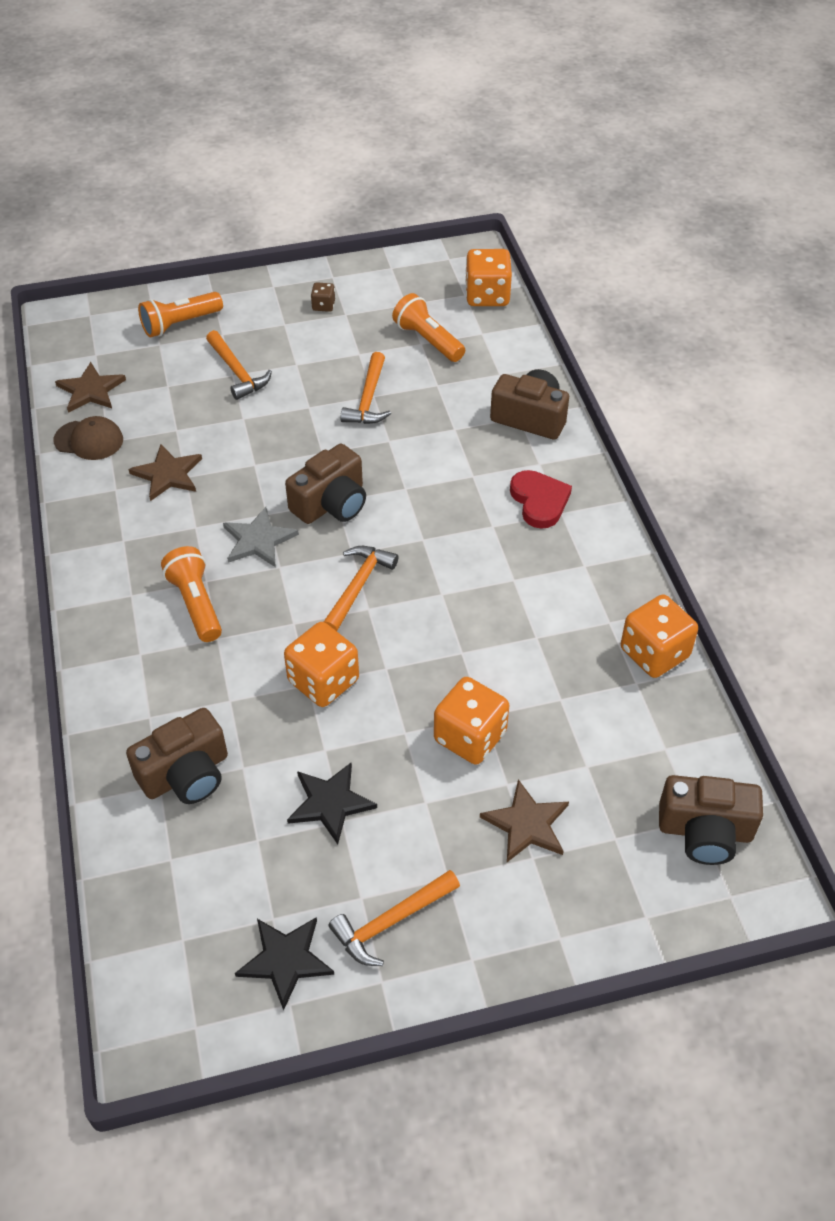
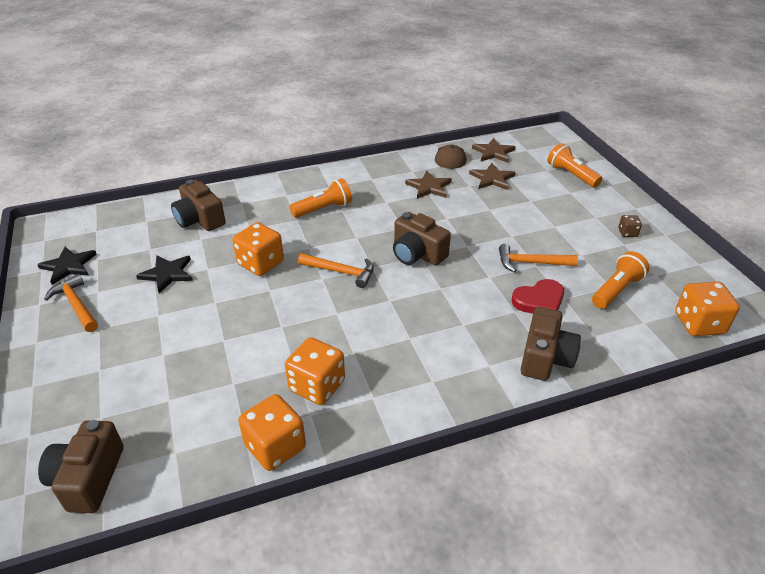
camera: 85 degrees right, 10 degrees down
(237, 372) = (534, 202): orange hammer -> none
(258, 540) = (378, 226): grey star -> none
(470, 736) = (206, 333): orange dice -> orange dice (317, 386)
(526, 824) = (127, 366): brown star -> brown star (492, 178)
(539, 501) = (443, 366): red heart -> red heart (539, 301)

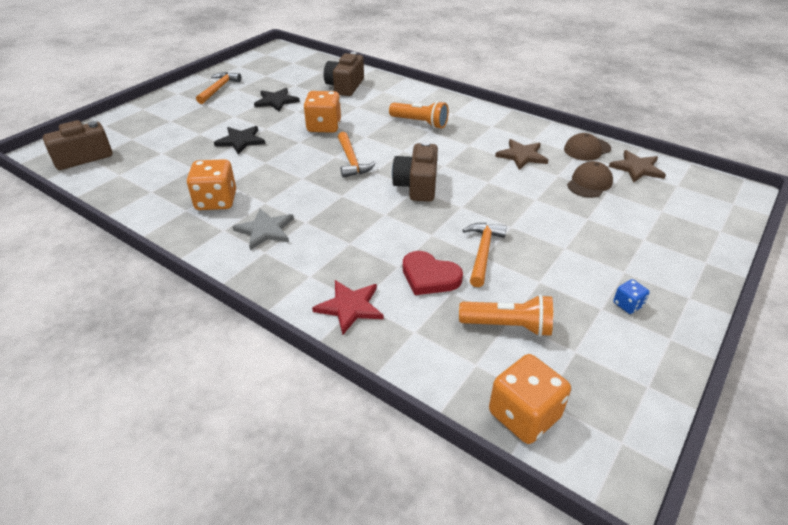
camera: 55 degrees right, 0 degrees up
(68, 266) = (250, 71): black star -> black star (241, 141)
(275, 446) = (146, 208): orange dice -> none
(400, 368) = (265, 230): none -> grey star
(492, 178) = (589, 183): brown star -> brown cap
(531, 263) = (483, 252): orange hammer -> orange hammer turned 45 degrees clockwise
(545, 357) = (350, 307): brown camera -> red star
(571, 175) = (679, 229): orange flashlight -> none
(627, 233) = (627, 305): brown dice -> blue dice

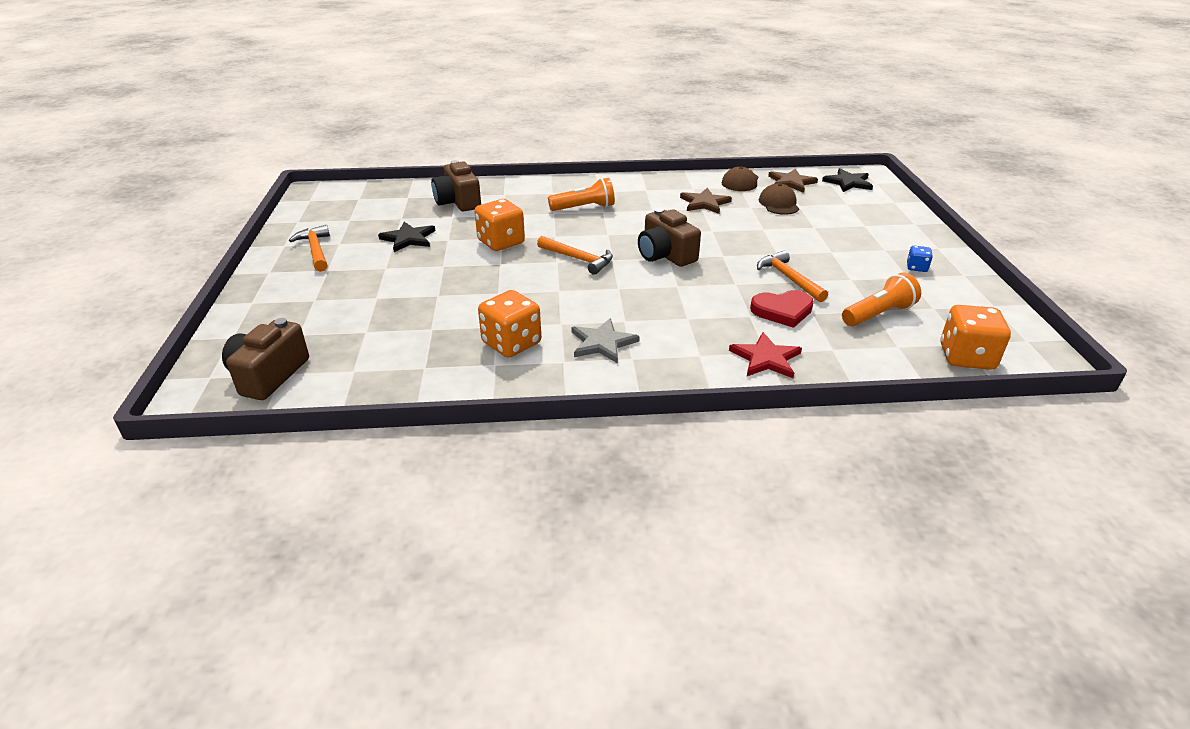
camera: 40 degrees left, 5 degrees down
(241, 141) = (437, 286): black star -> black star (848, 182)

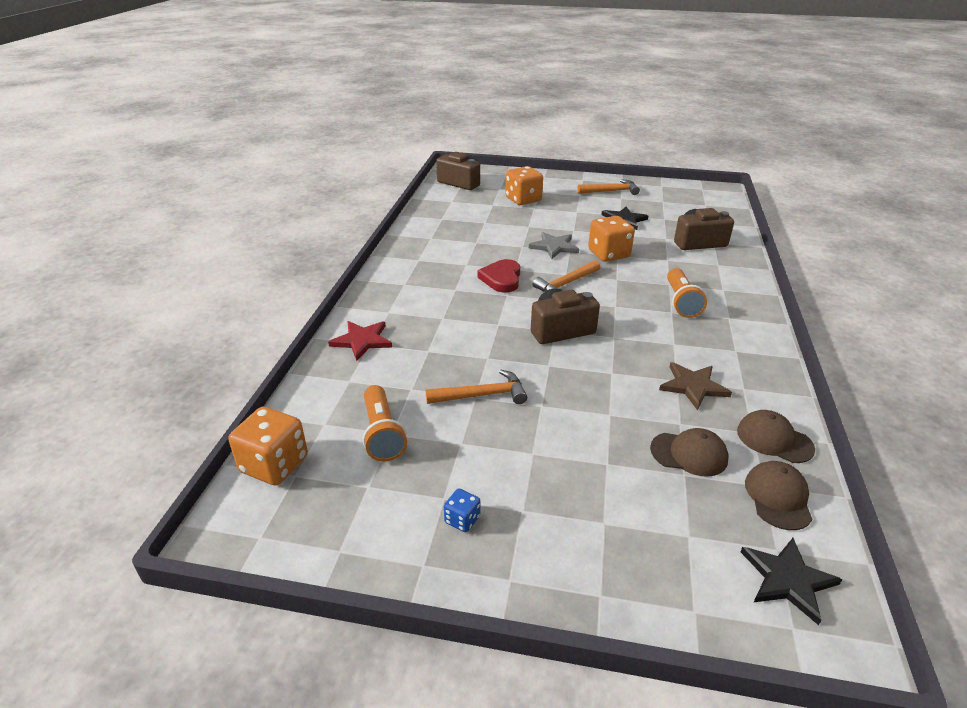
camera: 105 degrees right, 0 degrees up
(511, 343) = (451, 245): orange dice -> orange dice (523, 200)
(602, 343) = (430, 276): grey star -> grey star (554, 247)
(782, 311) = (424, 371): red heart -> red heart (501, 279)
(791, 182) = (778, 497): brown star -> brown cap

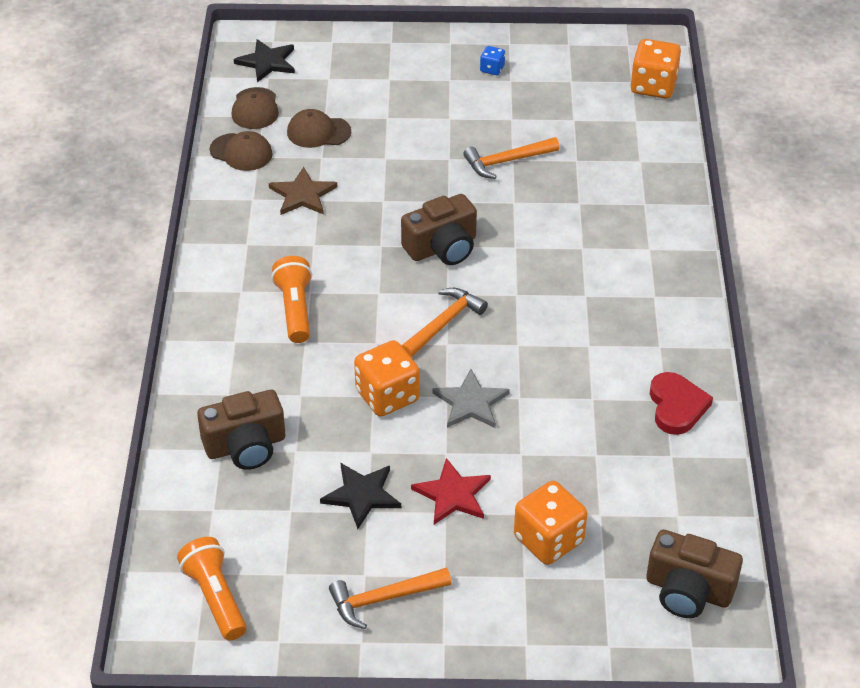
camera: 170 degrees right, 10 degrees up
(362, 341) = (655, 206): red star -> red star (453, 494)
(382, 433) = (581, 118): orange flashlight -> orange flashlight (215, 597)
(501, 279) = (531, 322): red heart -> red heart (676, 406)

